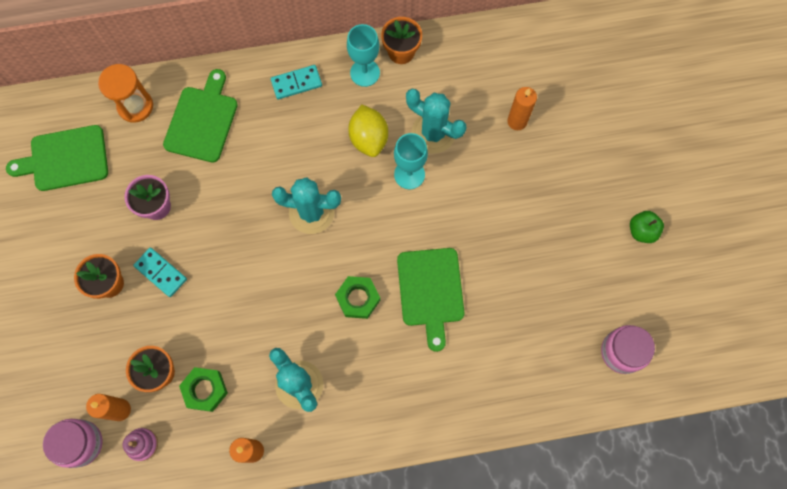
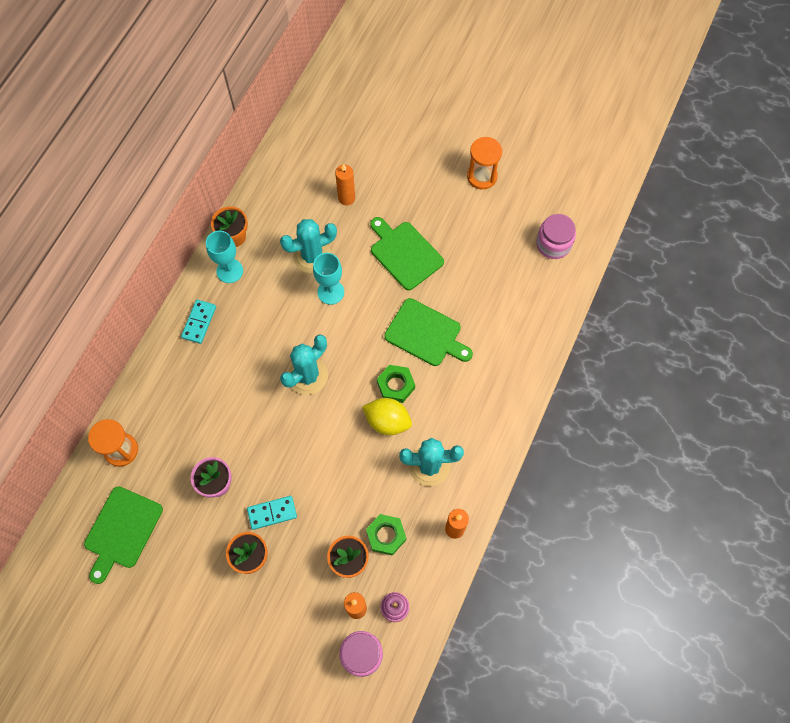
camera: 55 degrees left, 5 degrees down
(202, 121) = (174, 408): green cutting board -> green cutting board (404, 253)
(369, 138) = (282, 301): yellow lemon -> yellow lemon (387, 421)
(642, 231) = (482, 176): green apple -> orange hourglass

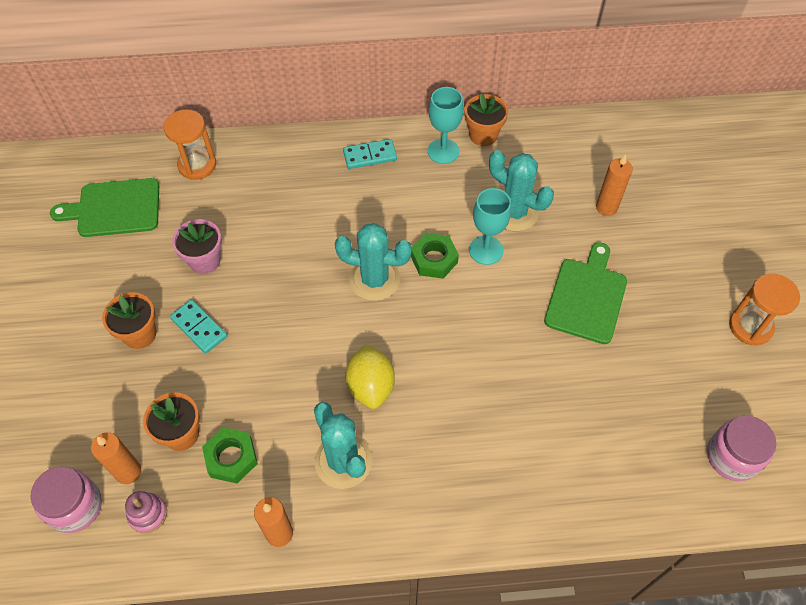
camera: 60 degrees right, 10 degrees down
(396, 385) = (420, 372): green nut -> green nut (434, 259)
(426, 334) = (505, 371): green cutting board -> none

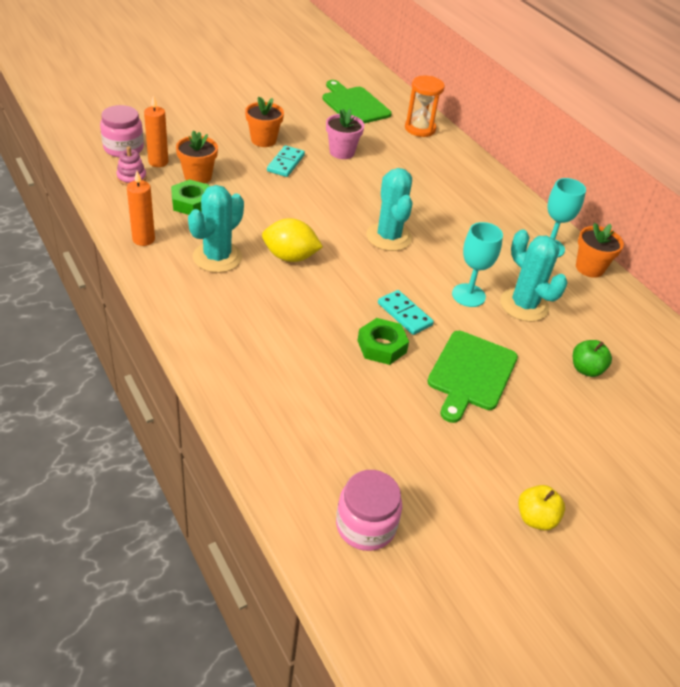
camera: 60 degrees right, 15 degrees down
(370, 156) = (505, 208): turquoise domino -> turquoise domino (404, 314)
(371, 386) = (290, 257): yellow lemon -> yellow lemon turned 45 degrees clockwise
(434, 259) = (434, 266): green nut -> green nut (381, 346)
(514, 212) = (524, 305): turquoise cactus -> turquoise cactus turned 45 degrees counterclockwise
(586, 297) = (471, 373): green cutting board -> green cutting board turned 120 degrees clockwise
(606, 207) = (586, 369): orange candle -> green apple
(750, 326) = (535, 518): orange hourglass -> yellow apple

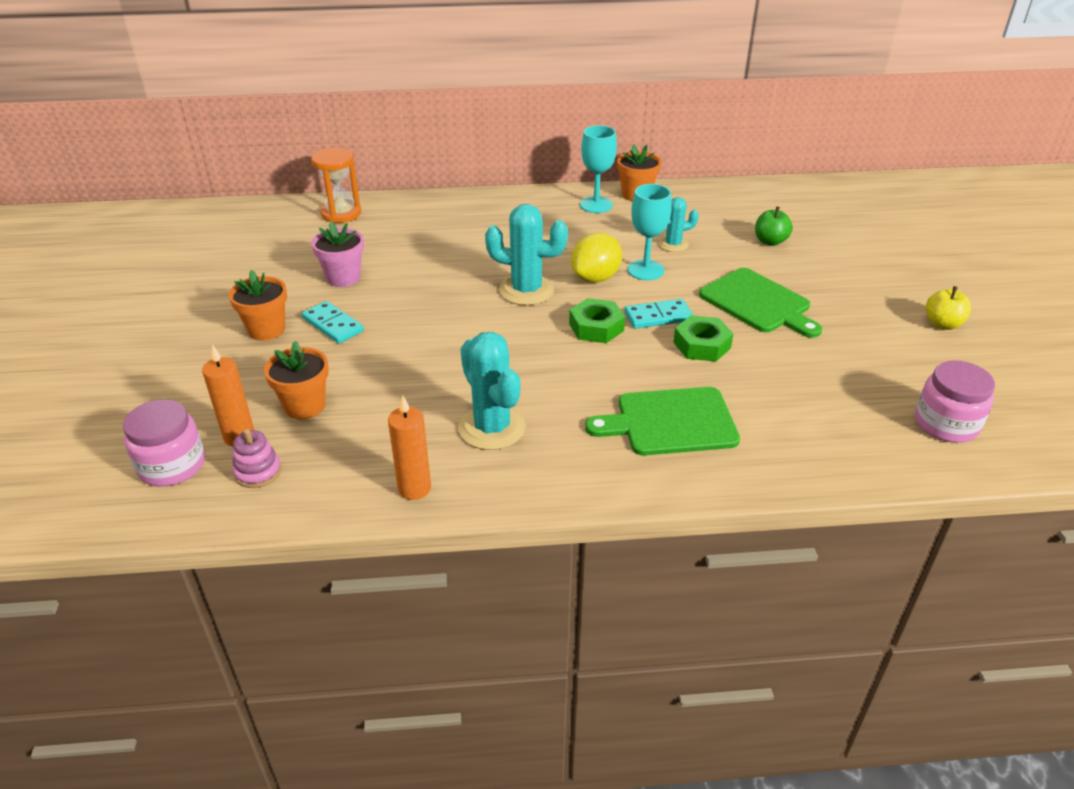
camera: 60 degrees left, 5 degrees down
(191, 203) = (361, 425): green nut -> green nut (596, 327)
(290, 257) = (523, 369): yellow lemon -> yellow lemon (595, 278)
(354, 105) = (251, 242): green cutting board -> green cutting board (670, 422)
(524, 305) = (673, 244): turquoise cactus -> turquoise cactus, size x0.59

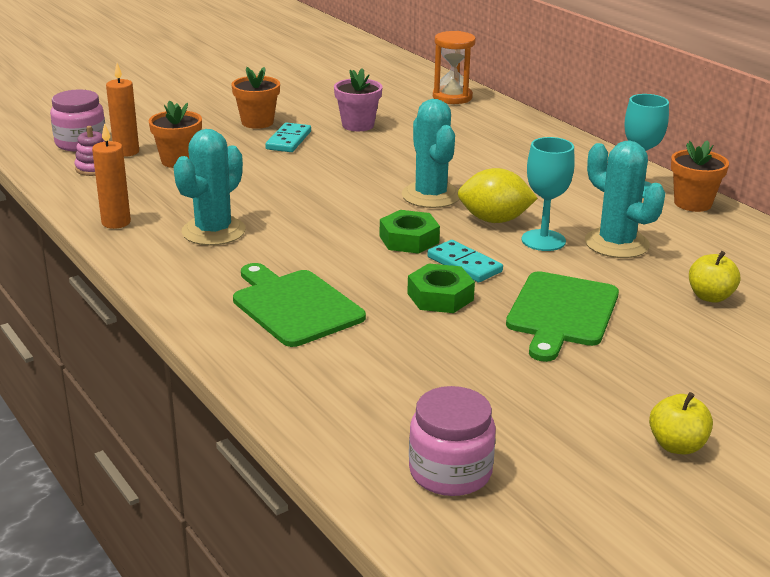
camera: 60 degrees right, 10 degrees down
(673, 244) = (616, 244): turquoise cactus -> turquoise cactus, size x1.70
(770, 241) = (710, 297): green apple -> yellow apple

